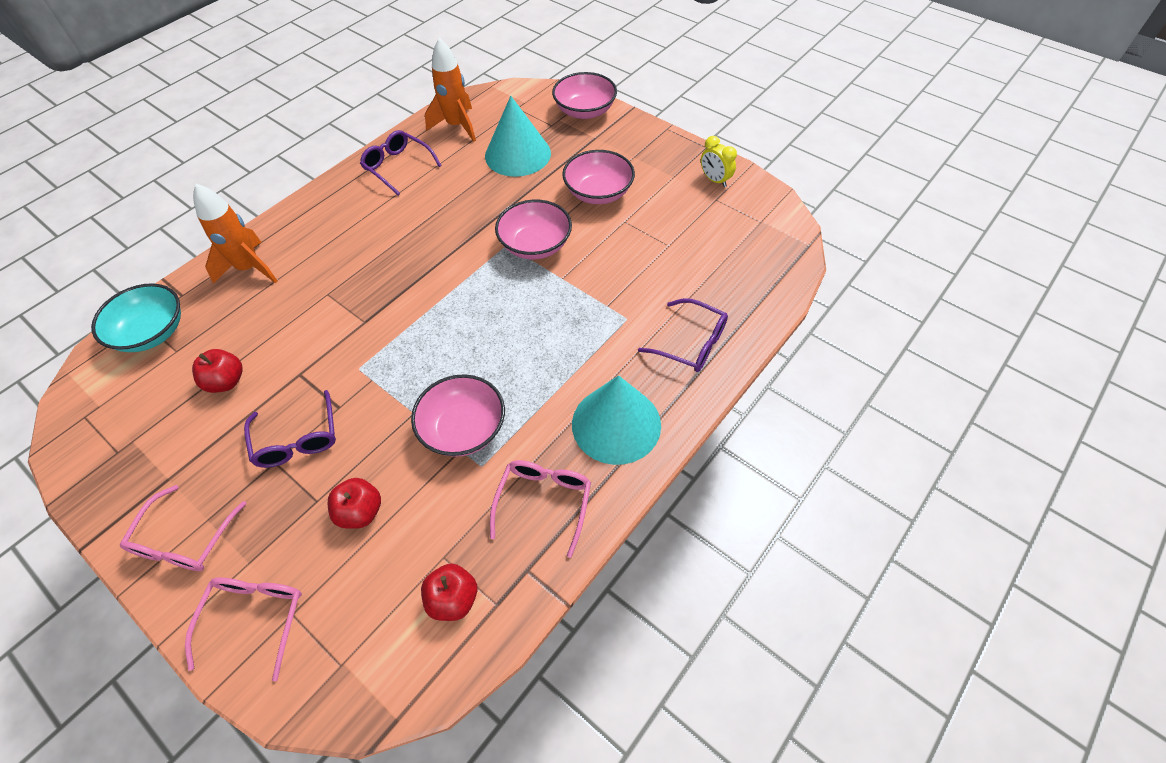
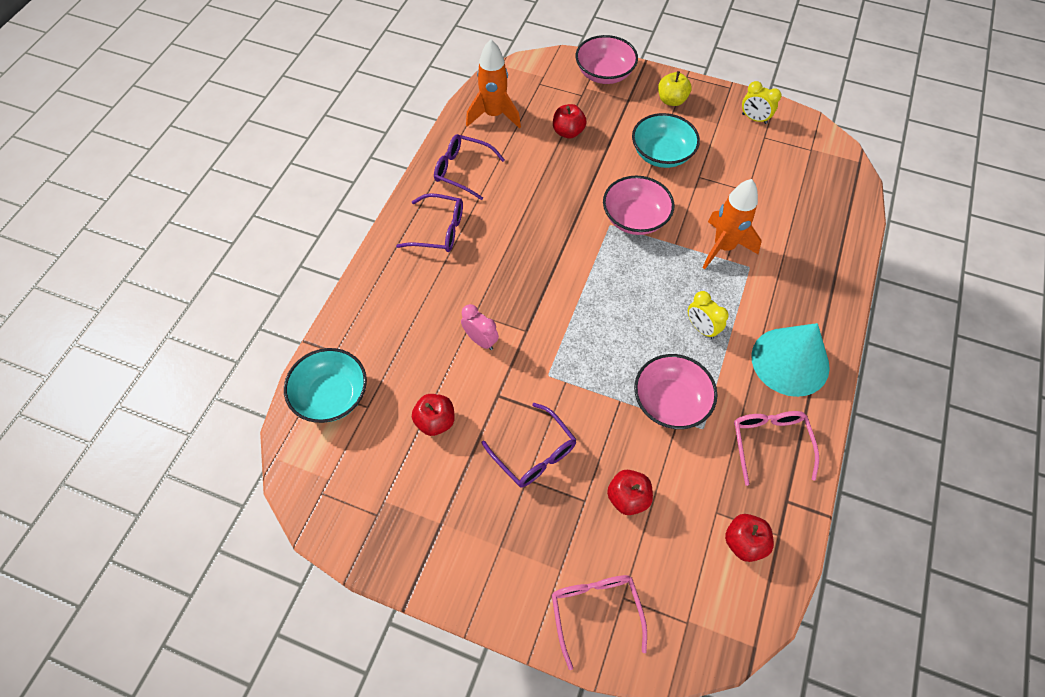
camera: 20 degrees left, 5 degrees up
(185, 540) = (493, 569): pink glasses -> none
(250, 268) = (385, 308): orange rocket -> orange rocket (723, 247)
(316, 319) = (481, 340): none -> pink clock
(517, 154) = (568, 132): turquoise cone -> red apple
(540, 365) = (701, 328): none -> yellow clock
(598, 193) = (661, 154): pink bowl -> turquoise bowl
(638, 147) = (671, 100): none -> yellow apple
(691, 343) = (812, 275): purple glasses -> purple glasses (439, 230)

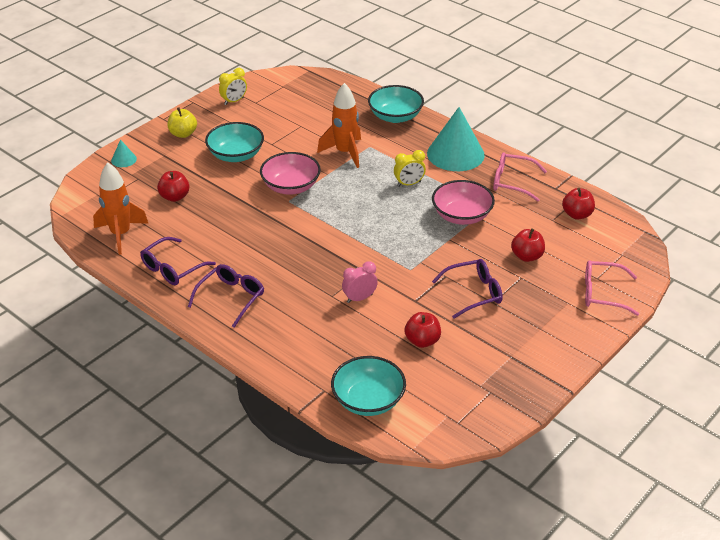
camera: 70 degrees left, 20 degrees down
(604, 74) = (124, 159): pink bowl -> turquoise cone
(826, 274) = (395, 116): none -> turquoise bowl

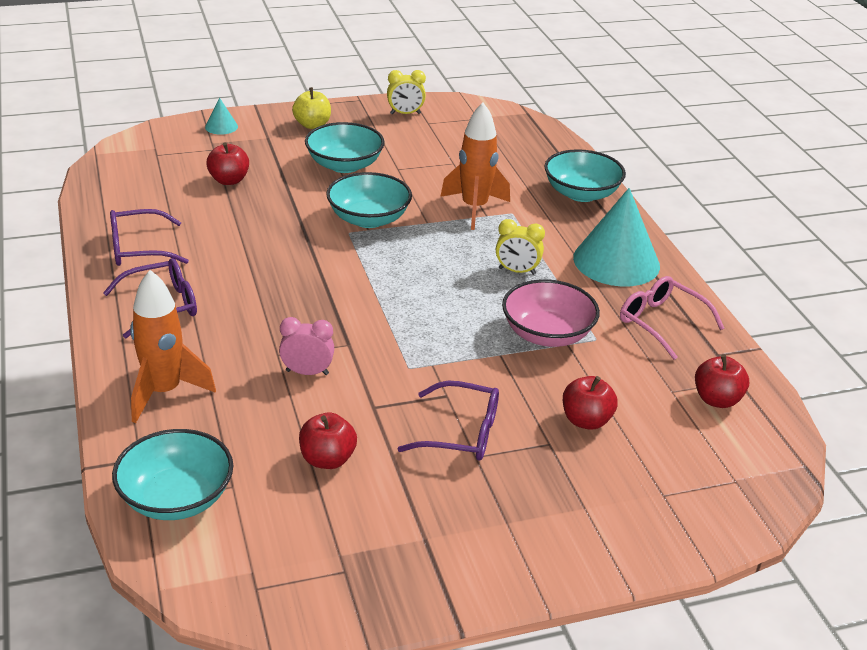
camera: 30 degrees right, 5 degrees down
(121, 234) = (129, 194): orange rocket -> orange rocket (164, 392)
(291, 186) = (368, 219): pink bowl -> turquoise bowl
(602, 293) = (650, 519): pink glasses -> none

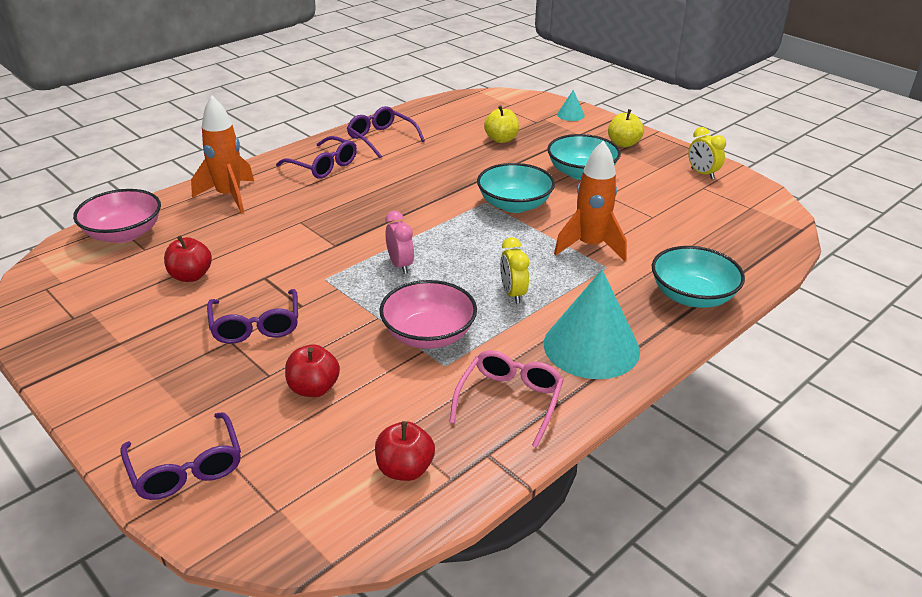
camera: 65 degrees right, 0 degrees up
(176, 498) = (124, 234): turquoise bowl -> pink bowl
(229, 180) = (501, 139): red apple -> yellow apple
(307, 372) = (287, 239): pink clock -> pink clock (400, 265)
(659, 524) = (186, 468): none -> purple glasses

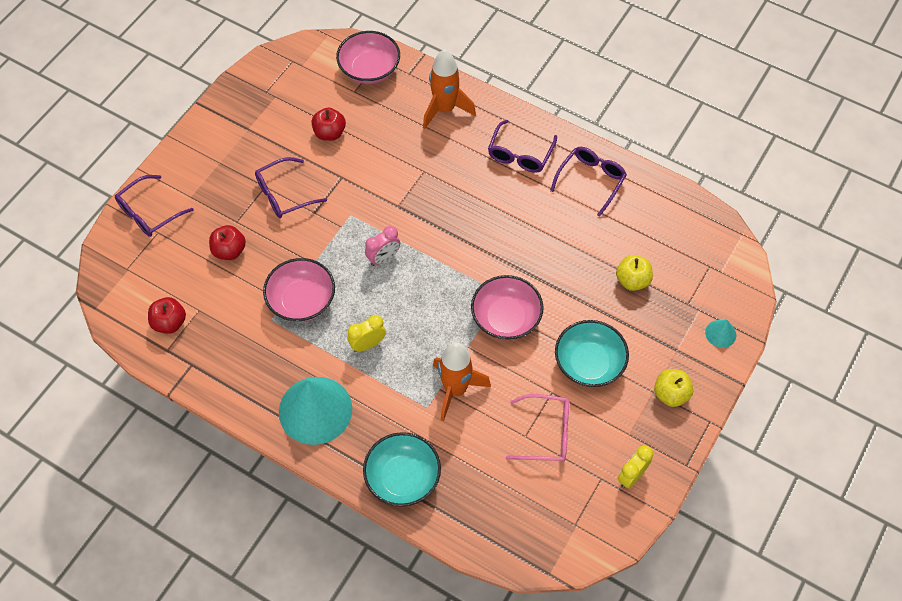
camera: 75 degrees right, 25 degrees up
(509, 401) = (243, 367): pink glasses -> pink glasses (546, 433)
(514, 205) = (506, 318): turquoise bowl -> pink bowl

